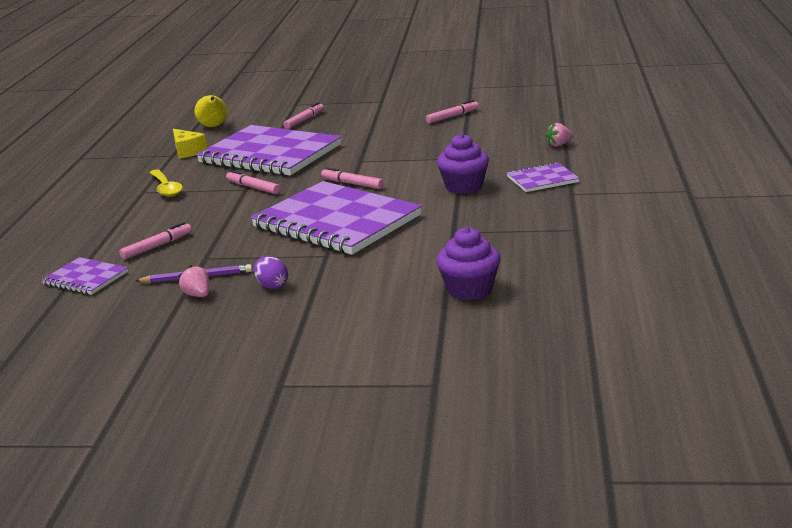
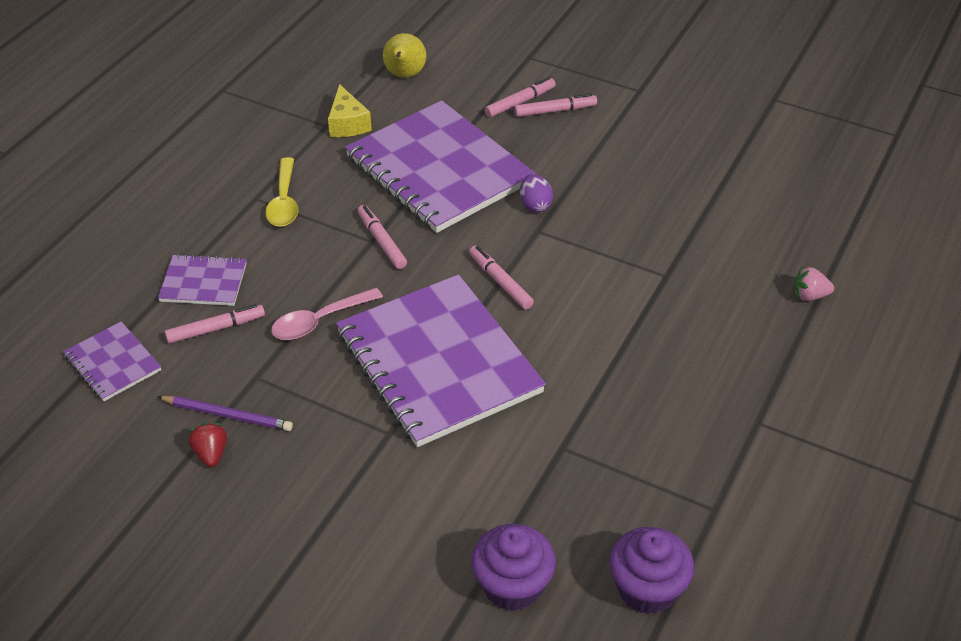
camera: 20 degrees right, 20 degrees up
(197, 295) = (211, 454): pink strawberry -> red strawberry
(234, 226) = (319, 321): none -> pink spoon
(272, 286) = (298, 472): purple egg -> purple egg (535, 205)
(452, 116) = (710, 167): pink marker -> pink marker (555, 111)
(464, 187) = (631, 347): purple cupcake -> purple cupcake (647, 588)
(542, 179) = (739, 372): purple notebook -> purple notebook (203, 282)

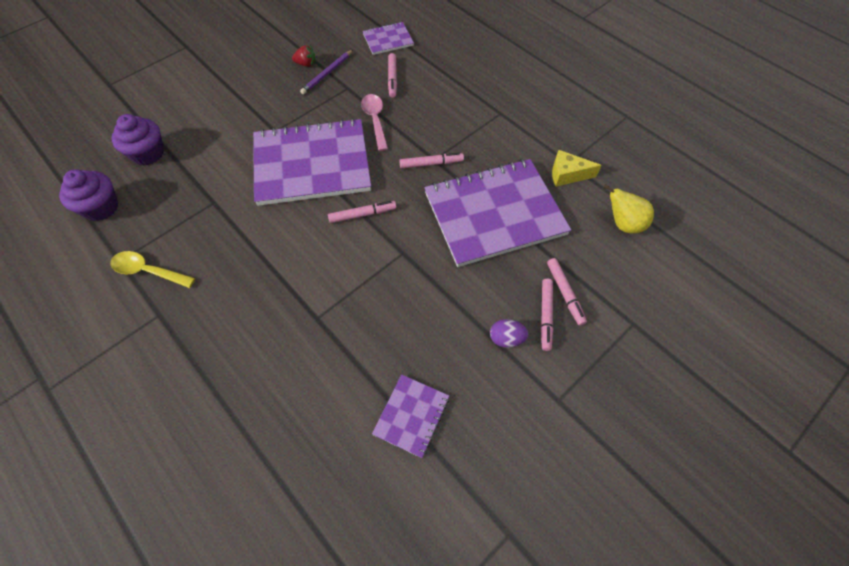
camera: 110 degrees right, 15 degrees up
(203, 282) = (432, 79): purple notebook -> purple notebook (411, 416)
(284, 201) = (491, 125): yellow spoon -> yellow spoon (148, 271)
(535, 205) = (431, 260): purple egg -> purple egg (506, 338)
(809, 296) = (241, 413): pink strawberry -> none

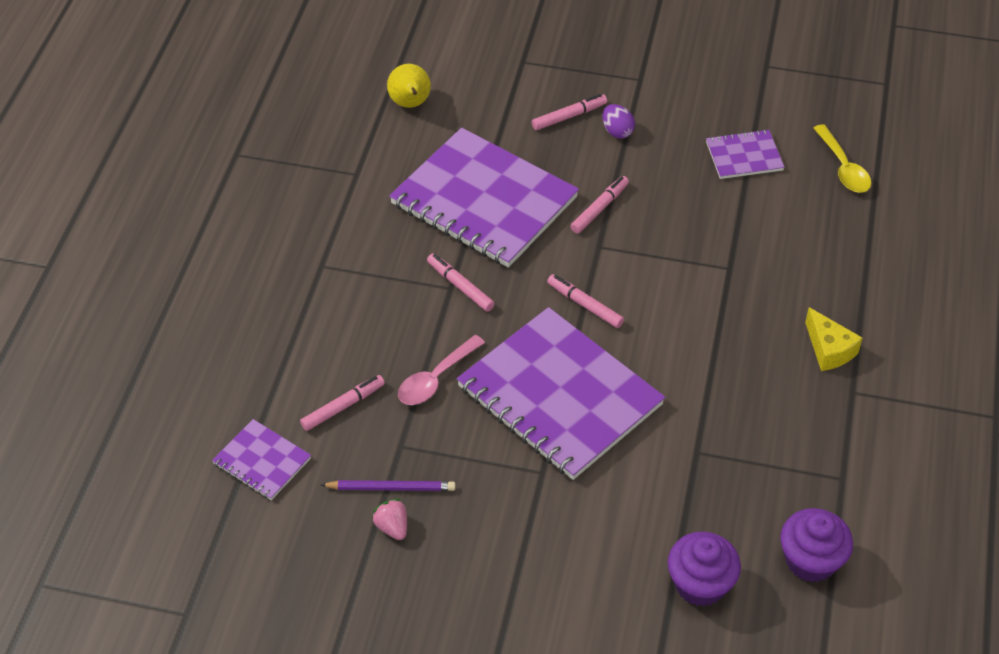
camera: 125 degrees left, 10 degrees down
(148, 271) = (826, 440): yellow spoon -> yellow spoon (843, 167)
(306, 64) = (392, 527): red strawberry -> pink strawberry
(565, 293) = (533, 113): pink marker -> pink marker (599, 208)
(567, 174) = (376, 168): yellow cheese -> yellow cheese (829, 350)

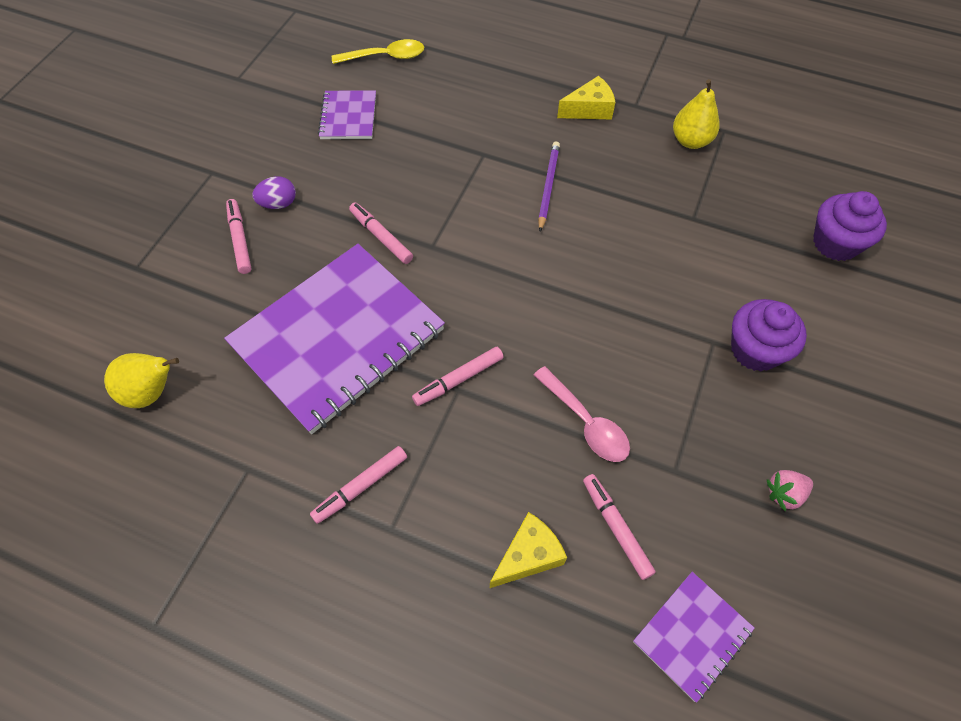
camera: 80 degrees left, 10 degrees up
(312, 352) = (528, 556): none -> yellow cheese
(391, 487) = (732, 488): purple pencil -> purple pencil (548, 186)
(559, 396) = (620, 312): purple notebook -> none
(585, 305) = (507, 271): pink marker -> pink marker (360, 486)
(810, 560) = (806, 166): purple cupcake -> purple cupcake (755, 350)
(813, 446) = (690, 141): none -> yellow pear

